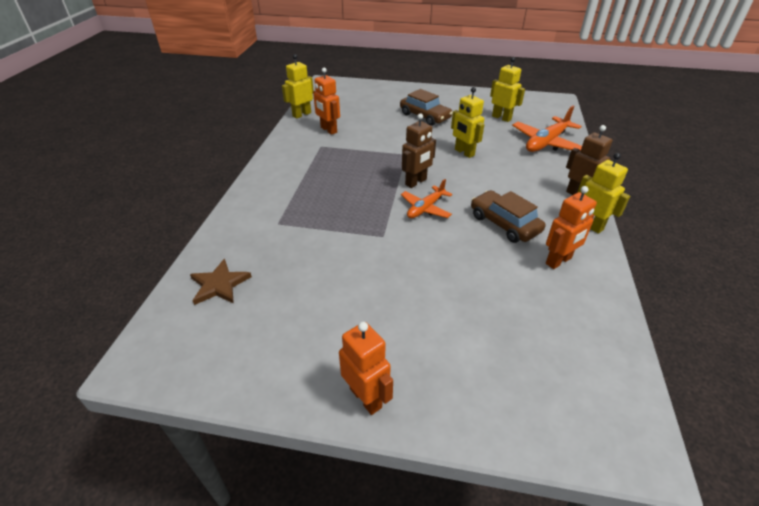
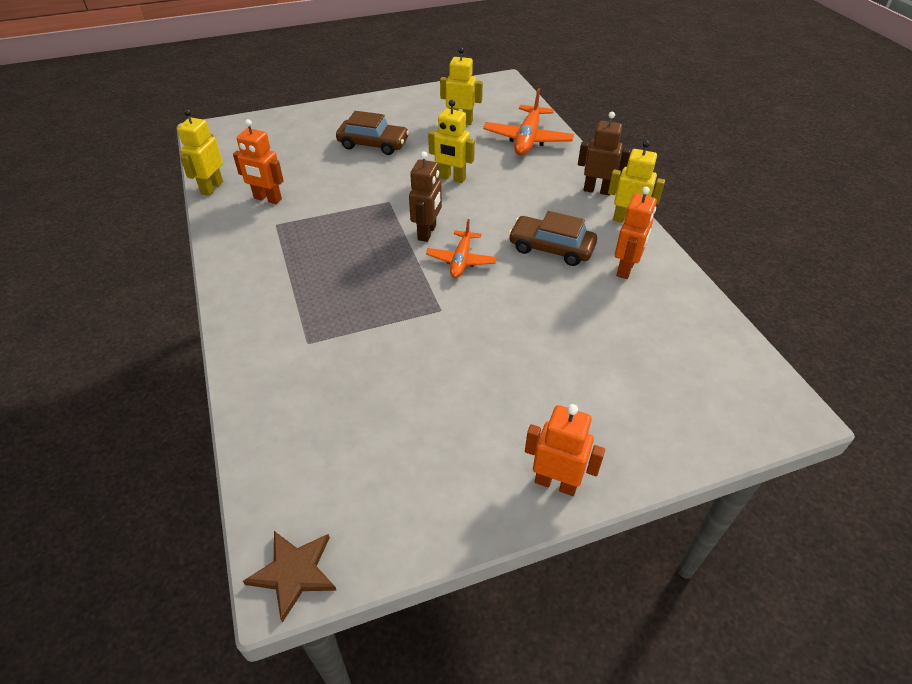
camera: 30 degrees left, 5 degrees up
(219, 284) = (302, 445): brown star -> brown star (294, 573)

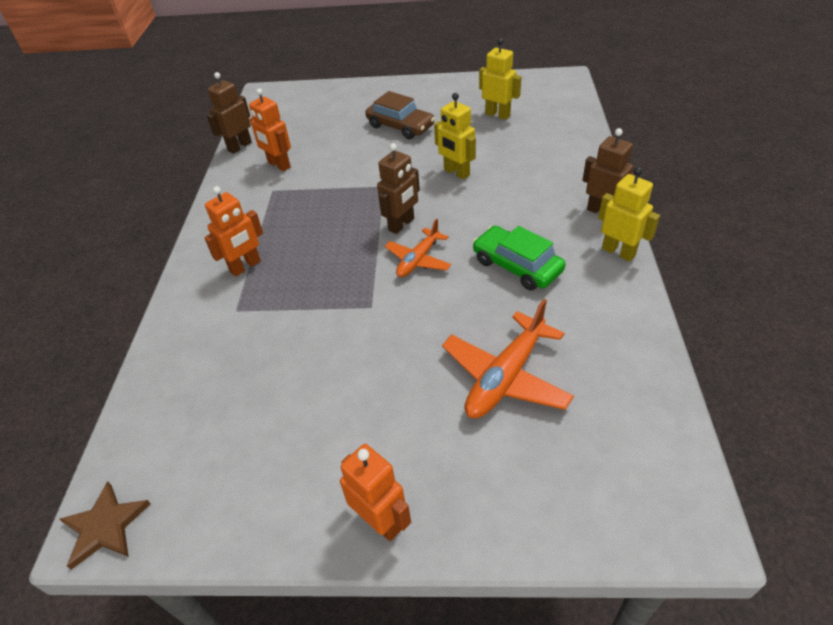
camera: 25 degrees right, 0 degrees up
(212, 188) = (239, 146): yellow robot -> brown robot
(527, 139) = (557, 143): orange plane -> orange plane (505, 377)
(551, 248) = (517, 266): brown car -> green car
(626, 269) = (586, 306): orange robot -> orange robot (245, 266)

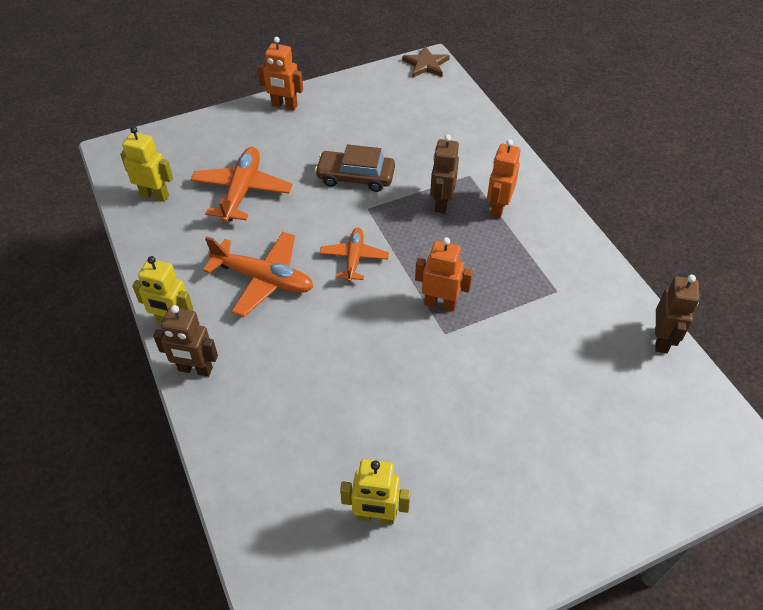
camera: 150 degrees right, 5 degrees up
(279, 165) = (585, 326): orange robot -> orange robot (440, 303)
(400, 126) = (495, 443): brown car -> brown car (355, 177)
(401, 224) = (392, 290): brown robot -> brown robot (441, 203)
(456, 173) = (375, 379): yellow robot -> yellow robot (155, 195)
(517, 266) = (263, 279): green car -> orange plane

